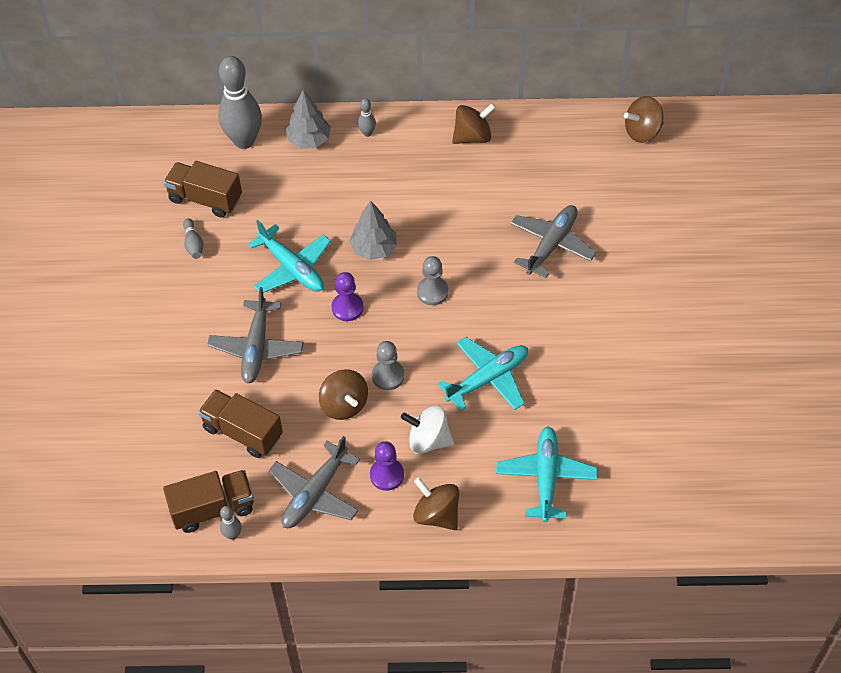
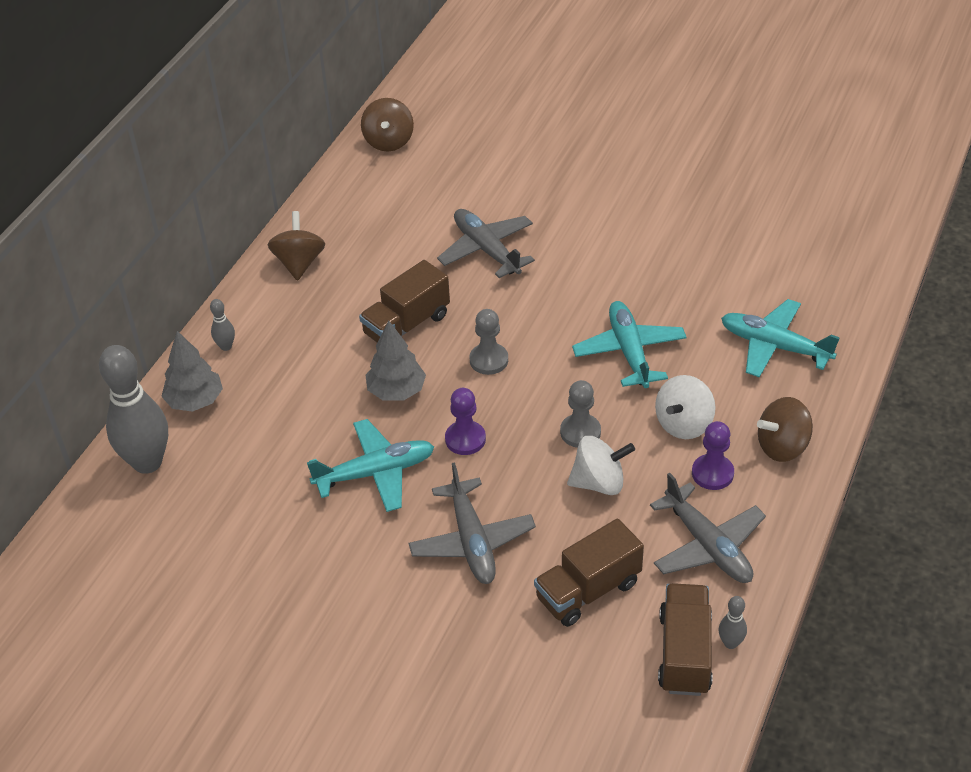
camera: 65 degrees left, 10 degrees down
(193, 244) = (273, 560): grey bowling pin -> none
(205, 199) = (210, 527): brown truck -> brown truck (406, 325)
(256, 348) = (472, 541): grey plane -> grey plane turned 45 degrees clockwise
(344, 405) = (599, 482): brown spinning top -> white spinning top

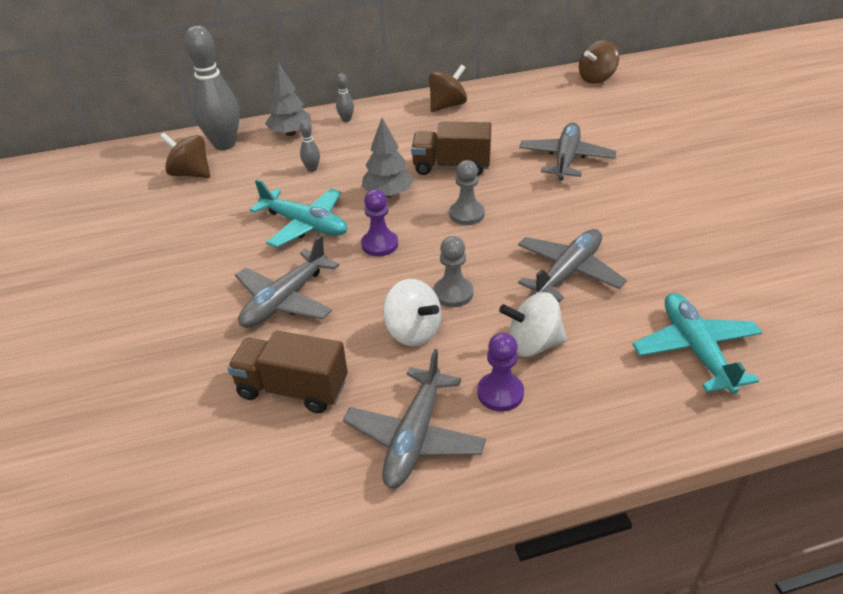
camera: 50 degrees right, 5 degrees down
(629, 351) = (568, 272): turquoise plane -> grey plane
(684, 653) = (275, 492): brown truck -> none
(730, 643) = (314, 520): grey bowling pin -> grey bowling pin (312, 169)
(782, 446) = (587, 422): brown spinning top -> brown spinning top (191, 174)

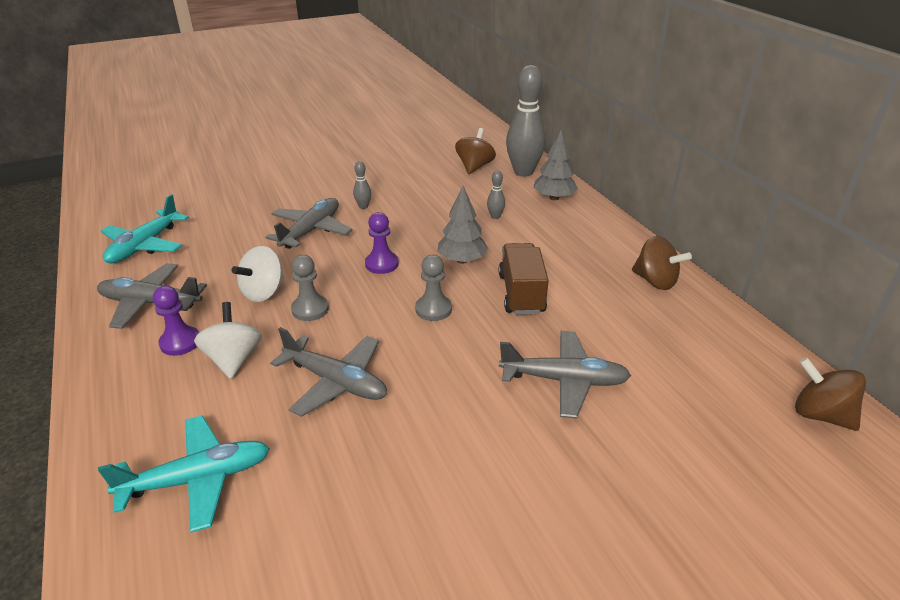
camera: 80 degrees right, 5 degrees down
(285, 300) = (311, 230): grey plane -> grey plane turned 90 degrees clockwise
(293, 389) = (215, 247): brown truck -> none
(305, 225) = (408, 225): turquoise plane -> turquoise plane (145, 246)
(346, 120) = (592, 222): grey bowling pin -> grey bowling pin (363, 206)

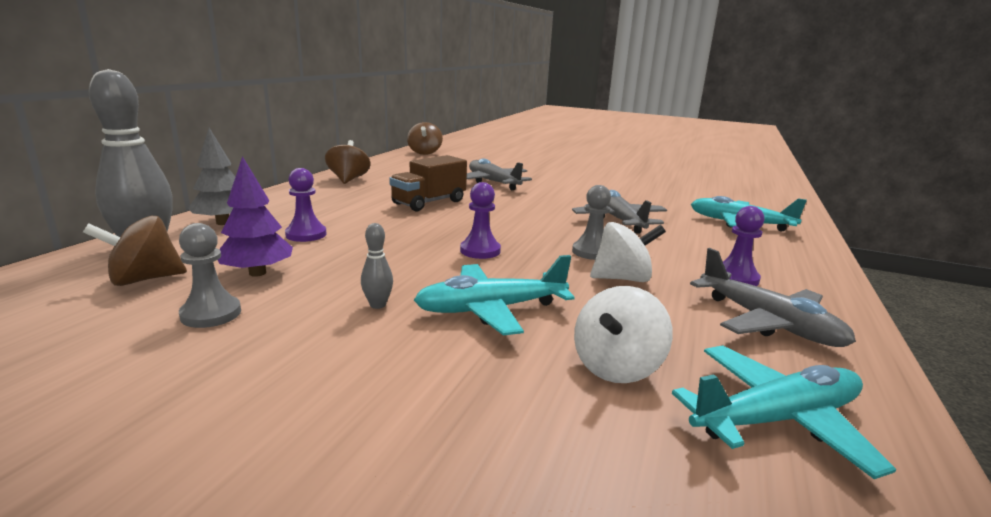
camera: 135 degrees left, 15 degrees down
(233, 359) = (688, 252): white spinning top -> white spinning top (616, 367)
(311, 230) = (491, 309): grey plane -> turquoise plane
(433, 309) = (499, 218): grey pawn -> grey pawn (211, 314)
(447, 190) = (257, 273): none -> purple tree
(462, 260) = (416, 227): grey tree -> none
(495, 216) = (306, 234): grey bowling pin -> purple pawn

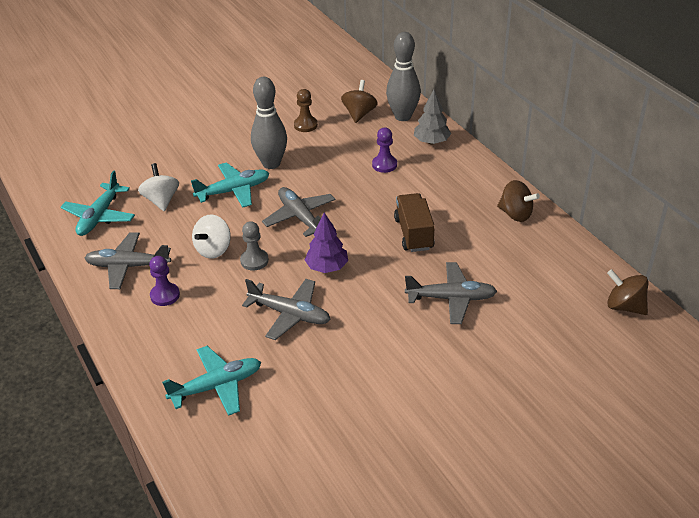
camera: 130 degrees right, 20 degrees up
(211, 314) = (305, 125): grey pawn -> brown pawn
(257, 273) = (339, 141): purple tree -> purple tree (327, 267)
(377, 305) = (271, 163): grey bowling pin -> grey bowling pin, size x2.36
(480, 251) = (300, 217): purple pawn -> grey plane
(491, 309) = (234, 191): turquoise plane -> turquoise plane turned 45 degrees clockwise

